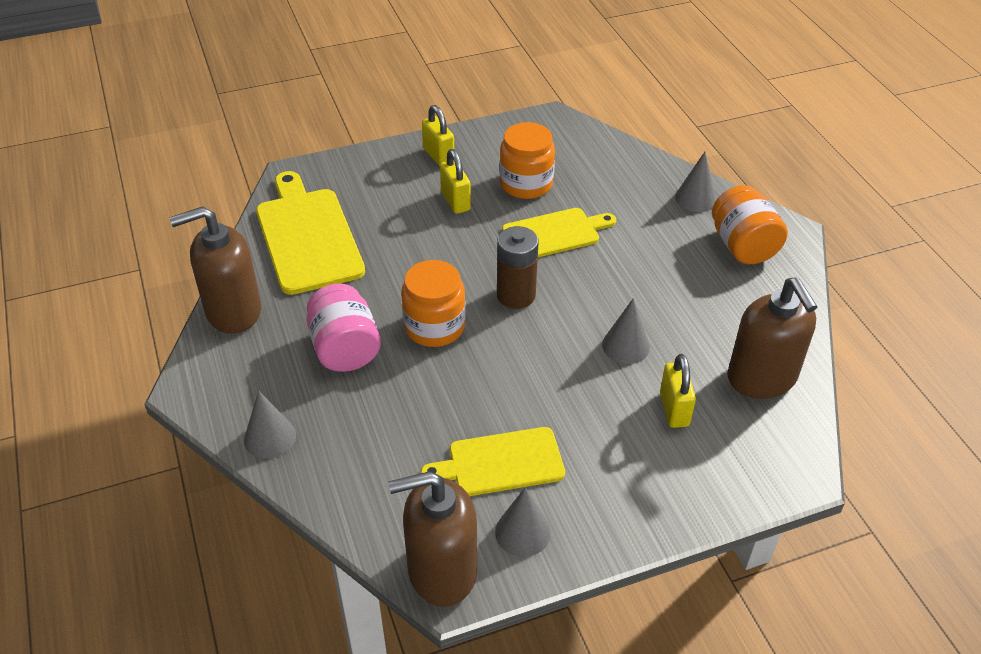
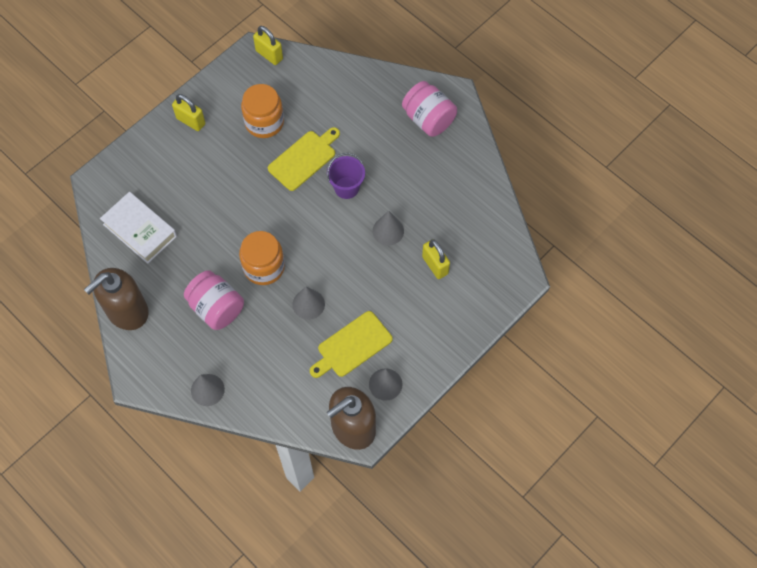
camera: 25 degrees left, 20 degrees up
(307, 236) = (140, 230): yellow cutting board -> white book
(455, 201) = (224, 158): yellow padlock -> yellow padlock (269, 55)
(516, 295) = (303, 220): brown battery -> none
(594, 280) = (346, 187): none -> purple bucket
(695, 198) = (383, 89): grey cone -> grey cone (308, 304)
(743, 246) = (428, 119): orange jar -> pink jar
(762, 378) = (477, 220): brown soap dispenser -> none

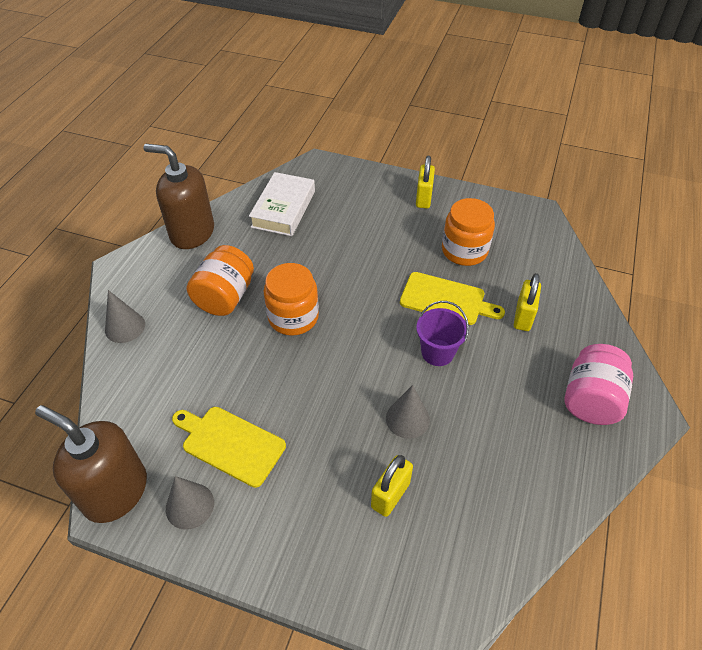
camera: 65 degrees right, 15 degrees down
(216, 308) = (225, 297): pink jar -> orange jar
(269, 55) = (544, 224): yellow padlock -> yellow padlock (523, 317)
(308, 304) = (266, 376): grey cone -> none

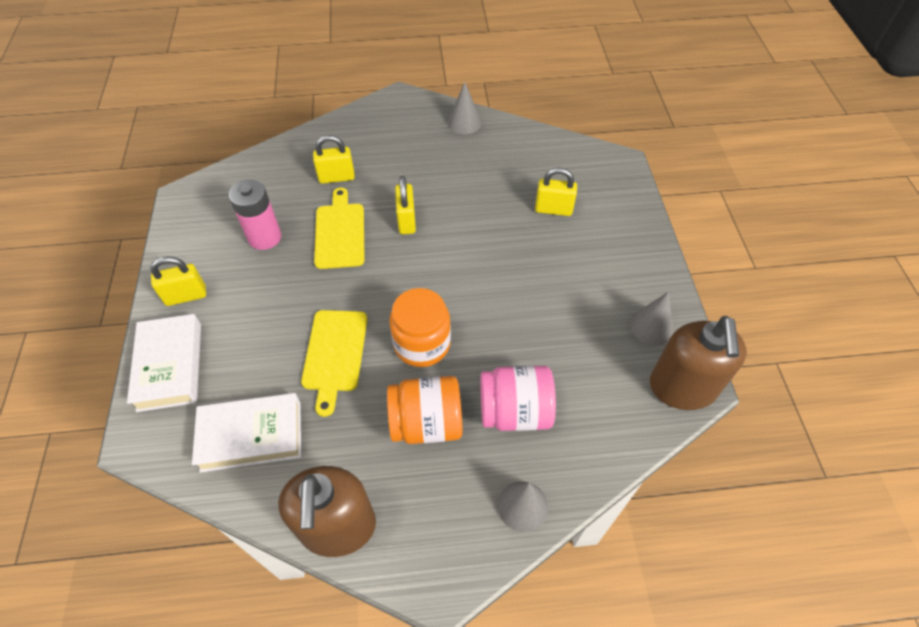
camera: 115 degrees left, 5 degrees up
(230, 444) = (584, 326): yellow cutting board -> yellow cutting board (334, 354)
(364, 182) = (170, 366): none -> white book
(407, 419) = (484, 220): grey cone -> grey cone (464, 122)
(437, 352) = (406, 221): purple bucket -> yellow padlock
(464, 250) = (264, 237): orange jar -> pink battery
(590, 399) = (403, 126): pink jar -> pink jar (515, 411)

